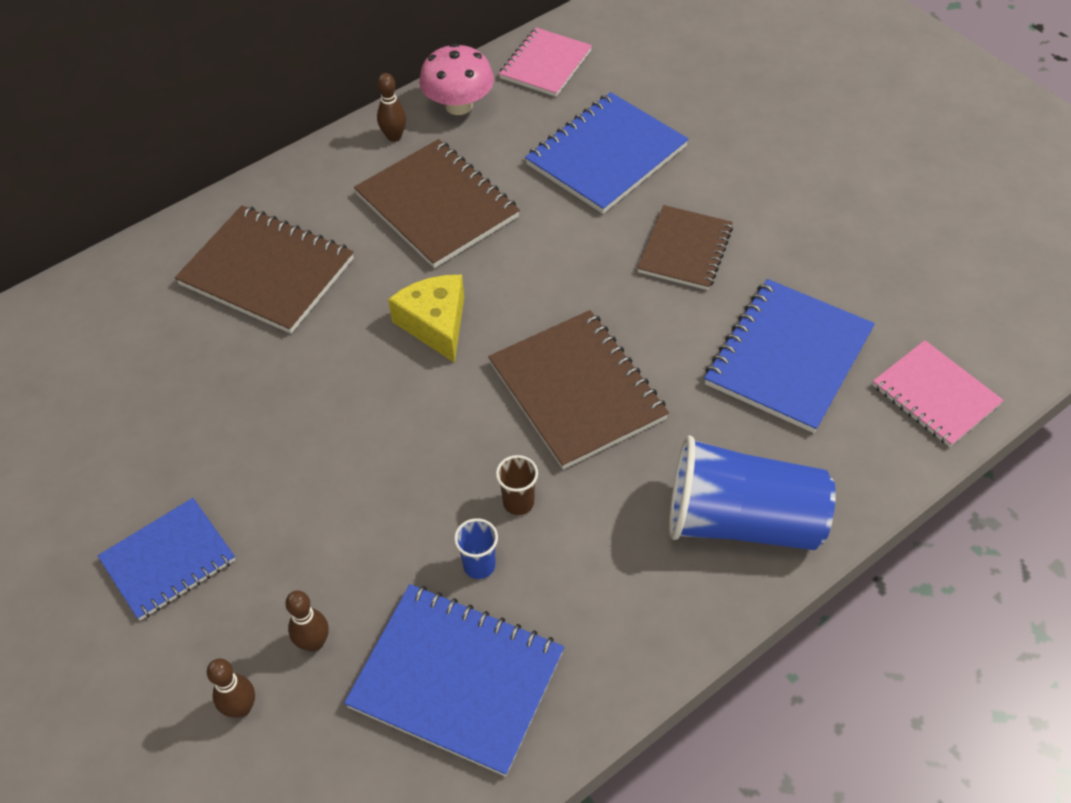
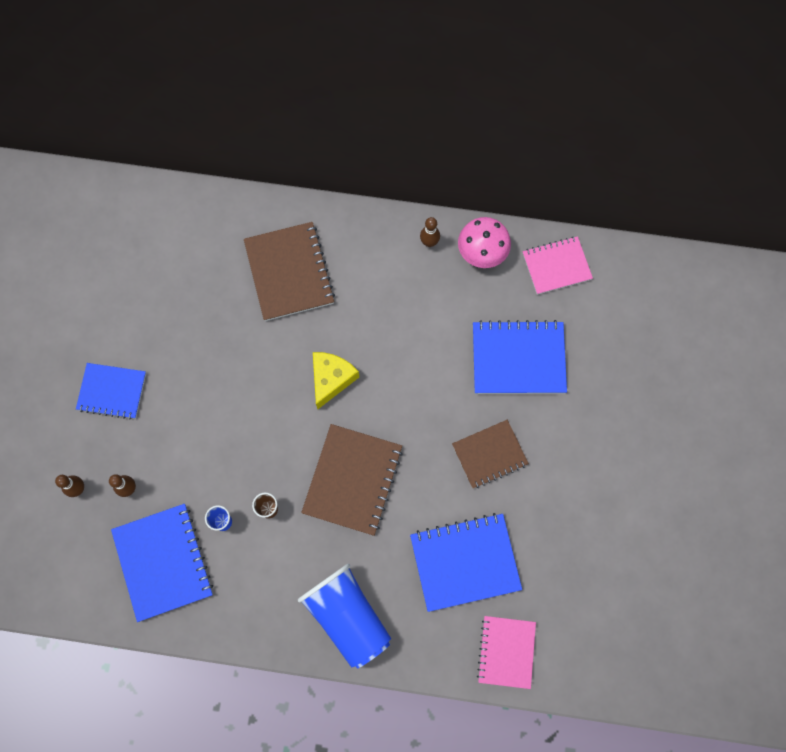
camera: 45 degrees right, 20 degrees up
(437, 206) = (403, 309): brown notebook -> none

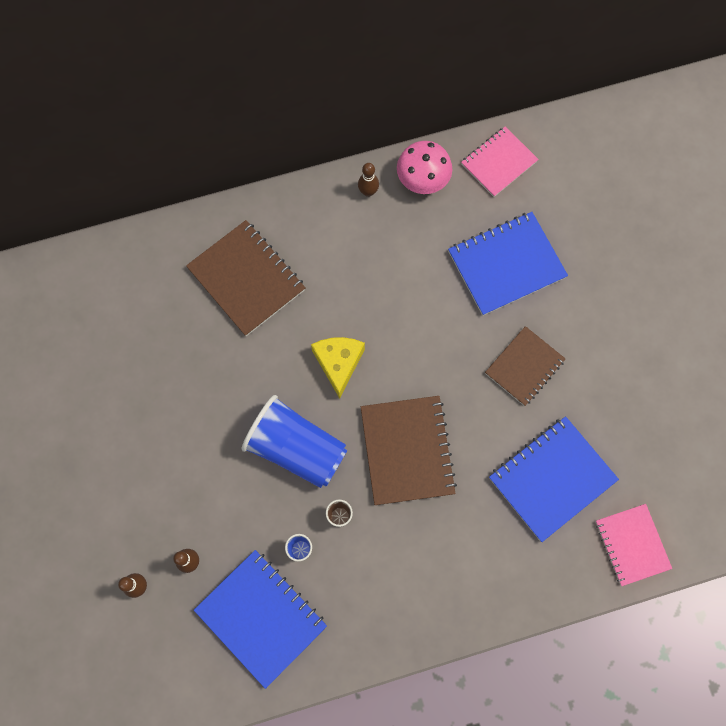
camera: 25 degrees left, 0 degrees up
(112, 391) = (126, 474): blue notebook -> none
(347, 617) = (467, 584): blue cup -> blue cup (296, 449)

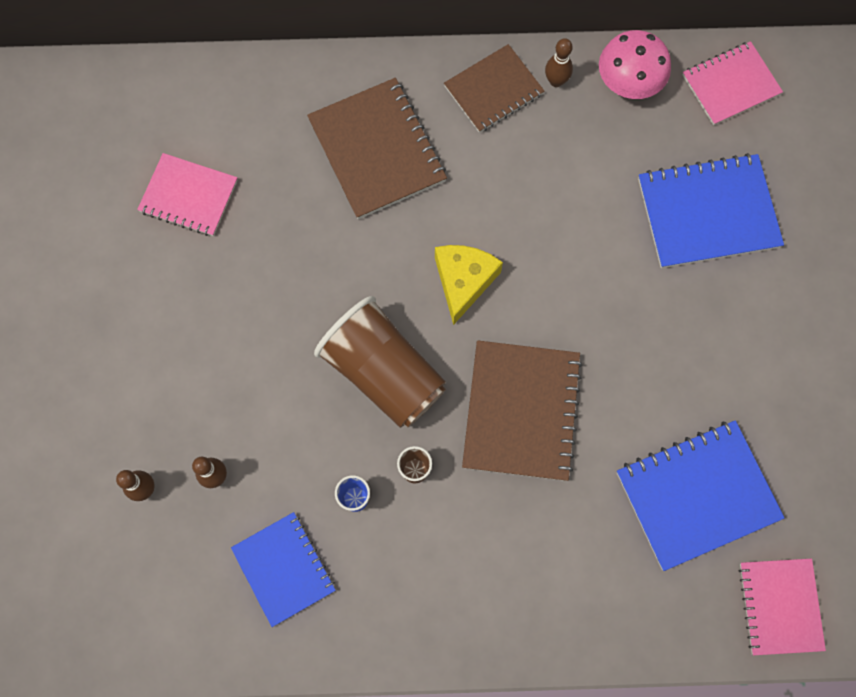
camera: 15 degrees right, 0 degrees up
(111, 351) = (188, 196): none -> pink notebook
(261, 617) = (284, 569): blue notebook -> blue notebook, size x0.66
(296, 449) = (383, 373): blue cup -> brown cup
(524, 367) = (698, 345): brown notebook -> brown notebook (493, 90)

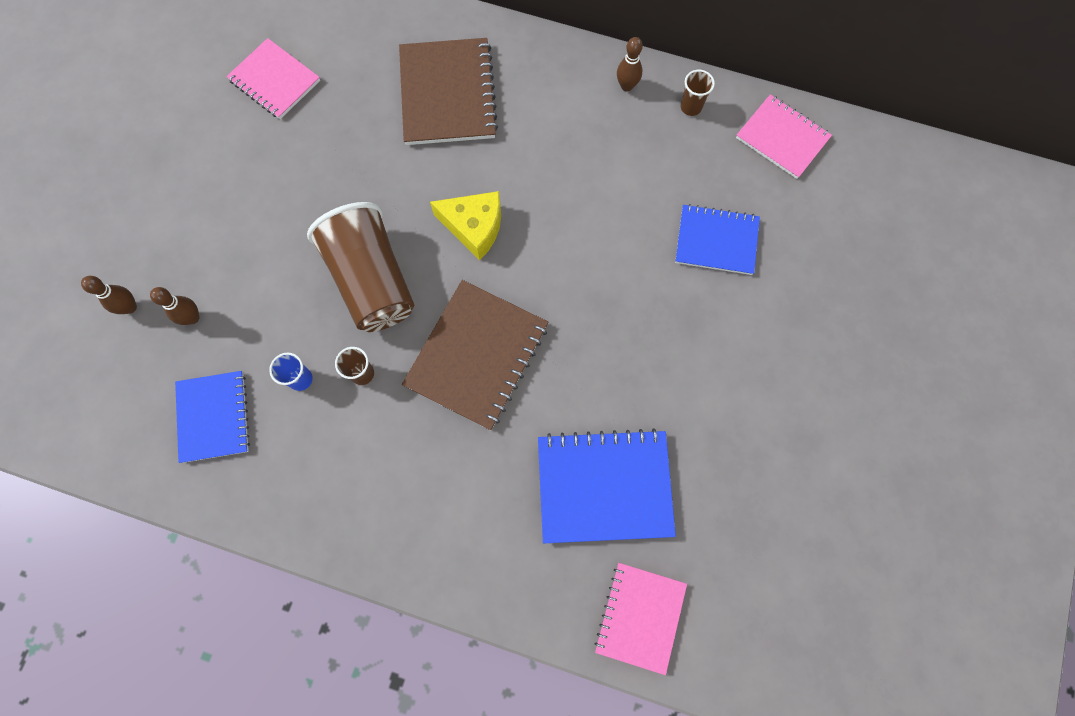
camera: 20 degrees right, 0 degrees up
(463, 281) = (474, 227): yellow cheese -> yellow cheese turned 75 degrees clockwise
(493, 90) = (569, 76): brown notebook -> none
(629, 82) = (691, 107): pink mushroom -> brown cup
(707, 213) = (716, 241): blue notebook -> blue notebook, size x0.66
(730, 85) = (782, 138): pink notebook -> pink notebook turned 45 degrees clockwise

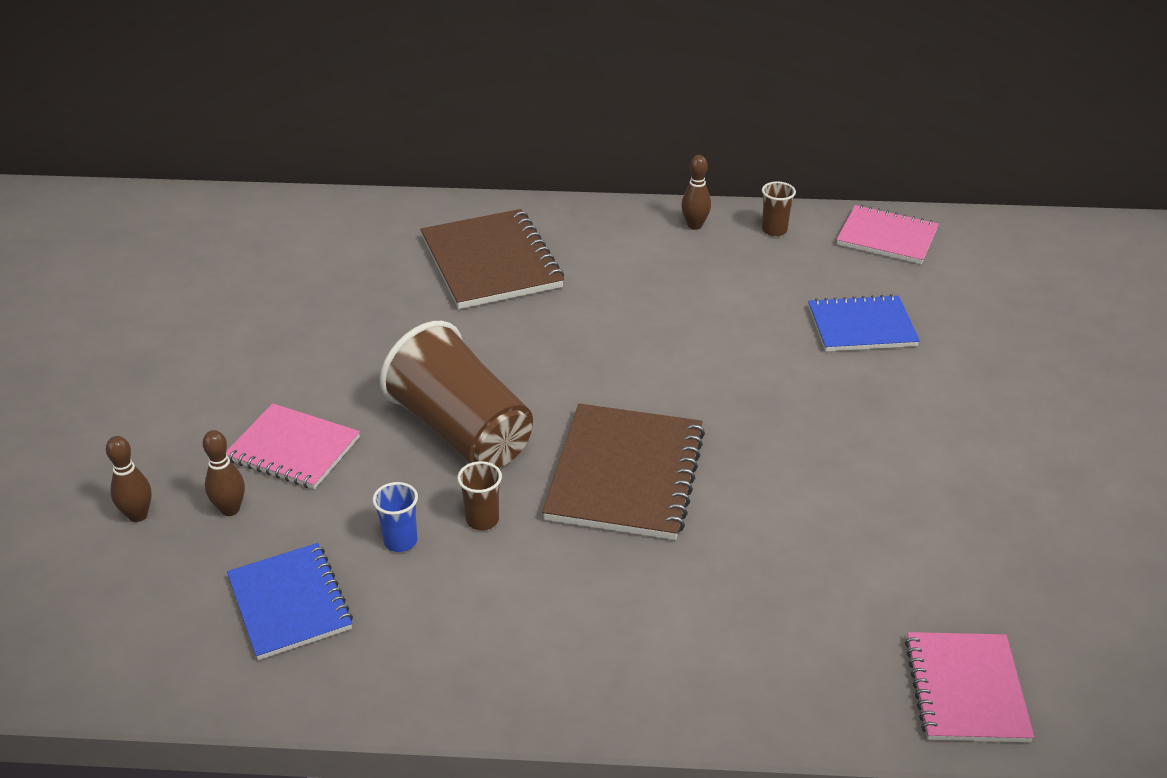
camera: 15 degrees left, 35 degrees down
(275, 81) = (275, 284): pink notebook -> pink notebook (293, 449)
(474, 227) = (571, 363): yellow cheese -> none
(604, 486) = (848, 566): blue notebook -> none

